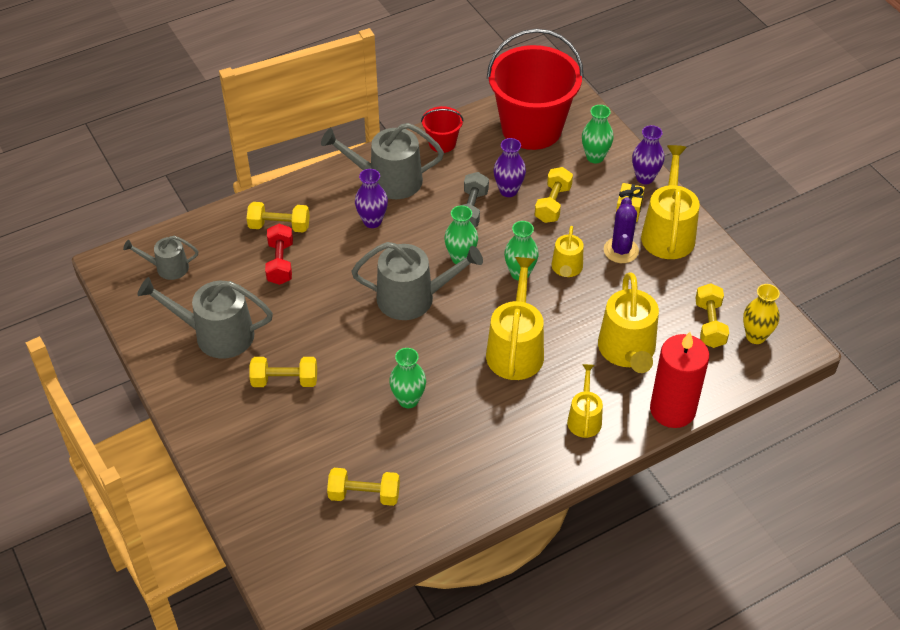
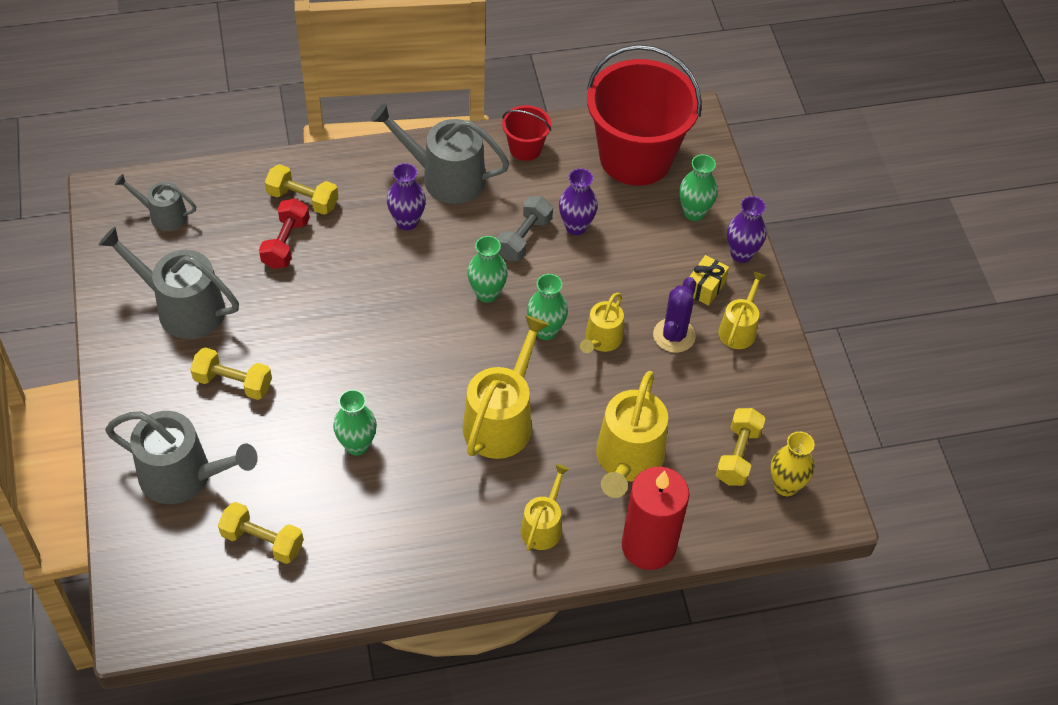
camera: 15 degrees right, 5 degrees up
(413, 298) = (413, 326): grey watering can -> grey watering can (183, 476)
(553, 204) = (620, 257): yellow dumbbell -> none
(668, 232) = (739, 329): yellow watering can -> yellow watering can, size x0.57

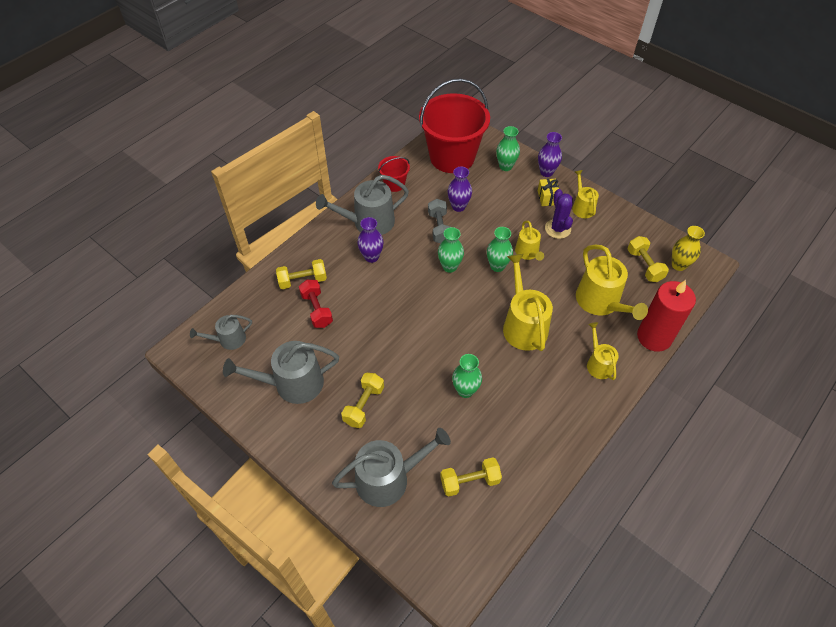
camera: 35 degrees left, 0 degrees up
(233, 383) = (364, 405): yellow dumbbell -> yellow dumbbell turned 45 degrees counterclockwise

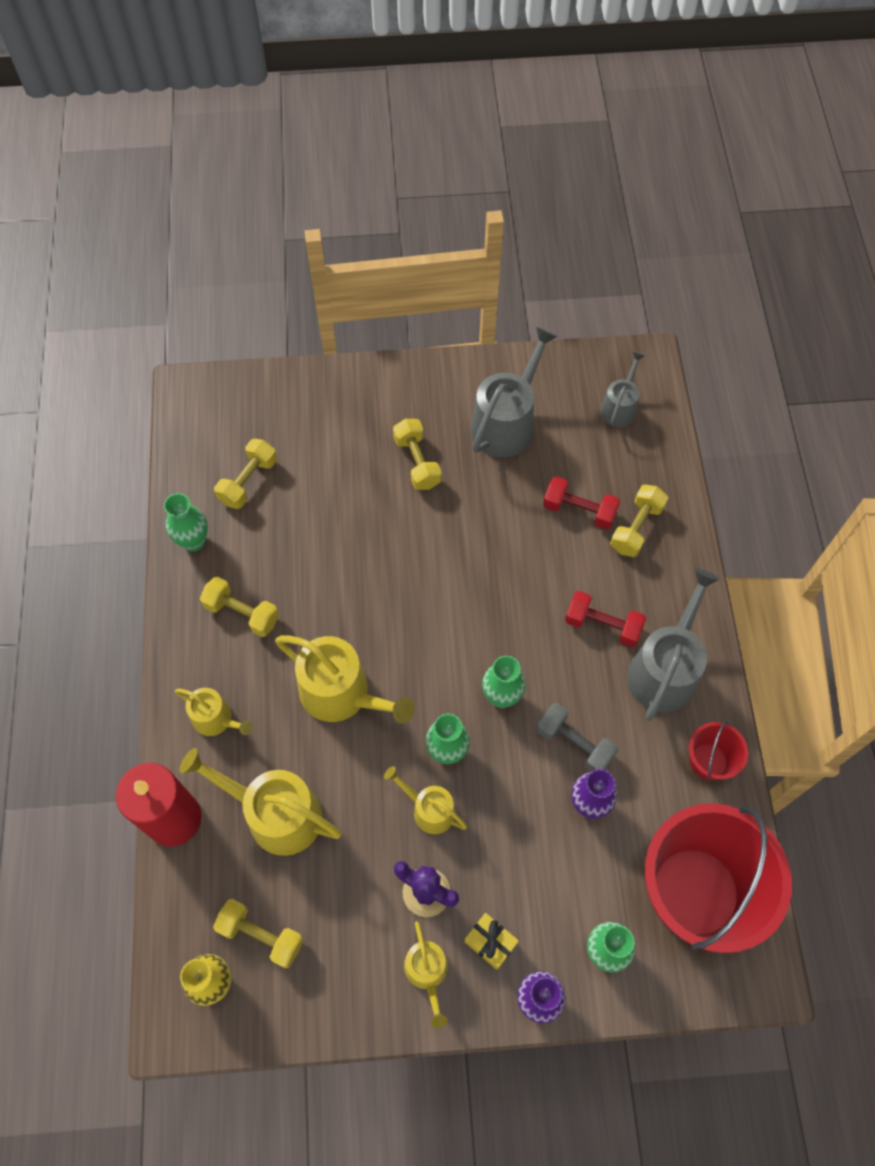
camera: 135 degrees right, 10 degrees up
(371, 257) = (602, 625): purple vase -> red dumbbell
(388, 478) = (324, 423): grey watering can -> none
(465, 390) = (334, 561): green vase -> green vase (194, 541)
(541, 405) = (242, 613): none -> yellow dumbbell
(582, 207) = (427, 972): yellow watering can -> yellow watering can turned 45 degrees clockwise

